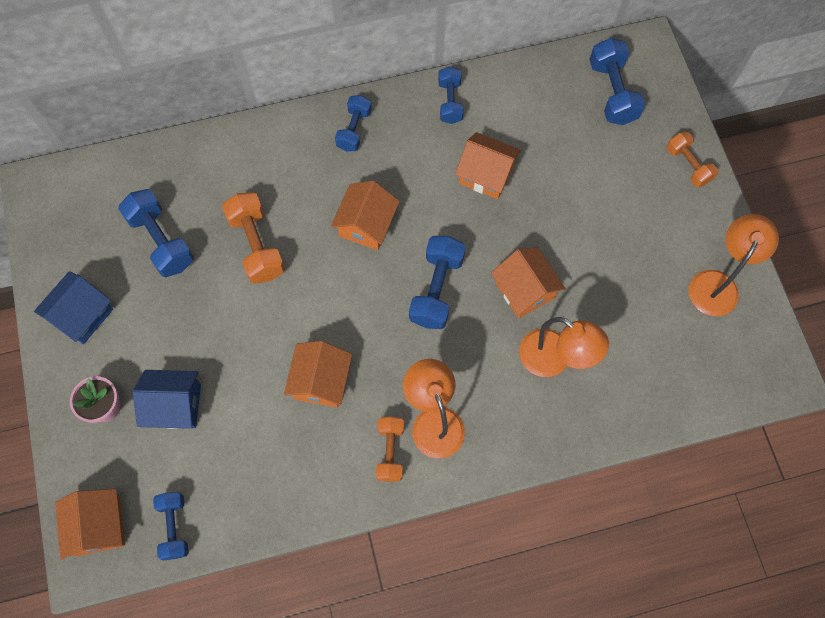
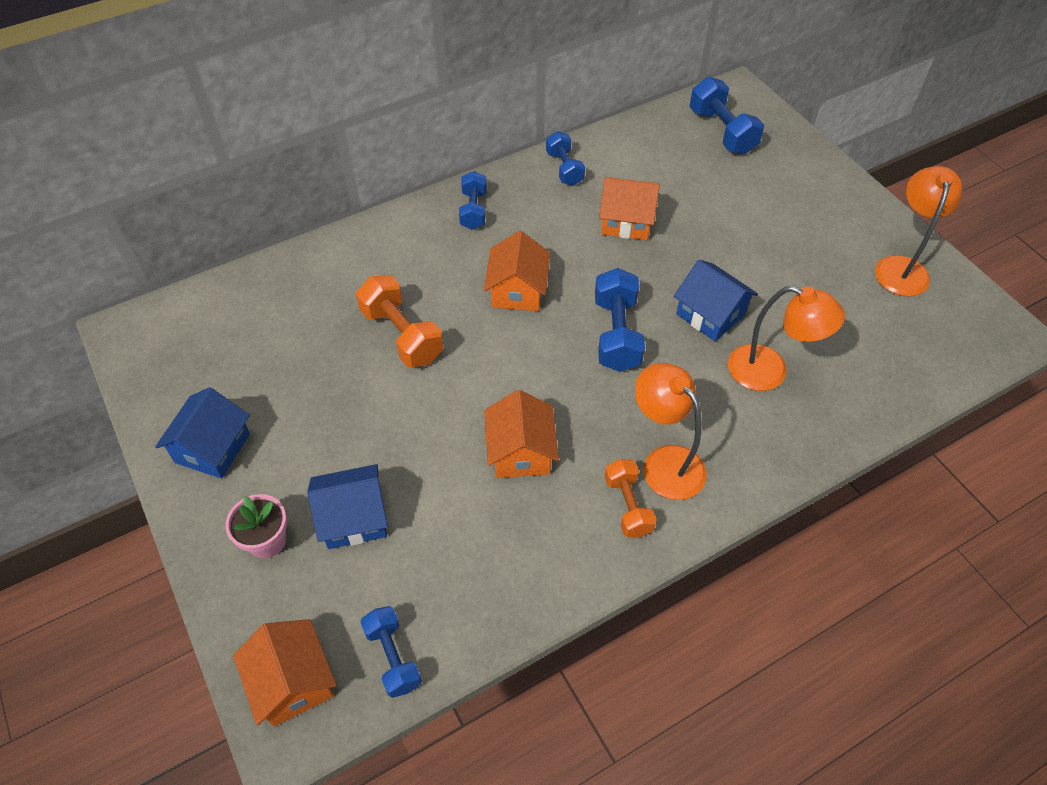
camera: 15 degrees left, 15 degrees down
(161, 241) = (290, 353): blue dumbbell -> none
(524, 290) = (710, 314): orange house -> blue house
(688, 165) = (822, 175): orange dumbbell -> none

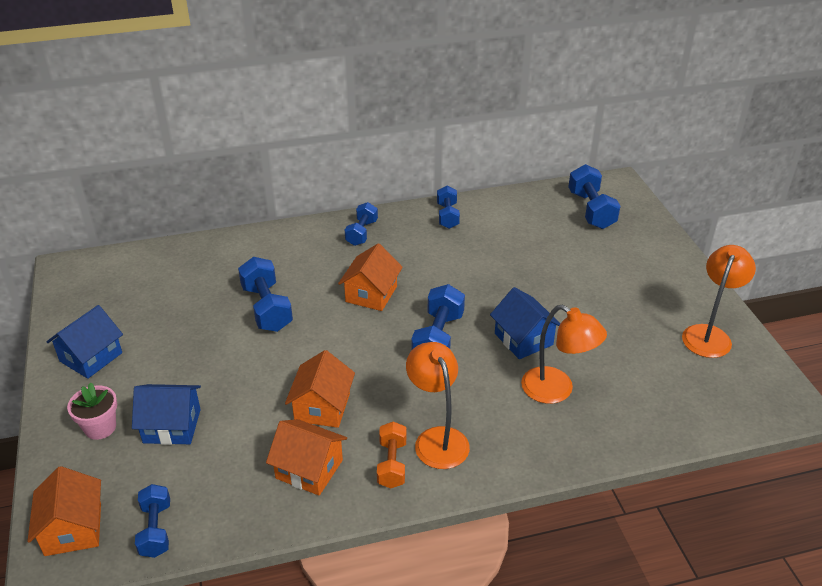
camera: 15 degrees right, 15 degrees down
(402, 335) = (267, 308): orange dumbbell -> blue dumbbell
(626, 222) = (482, 261): orange house -> orange house (309, 469)

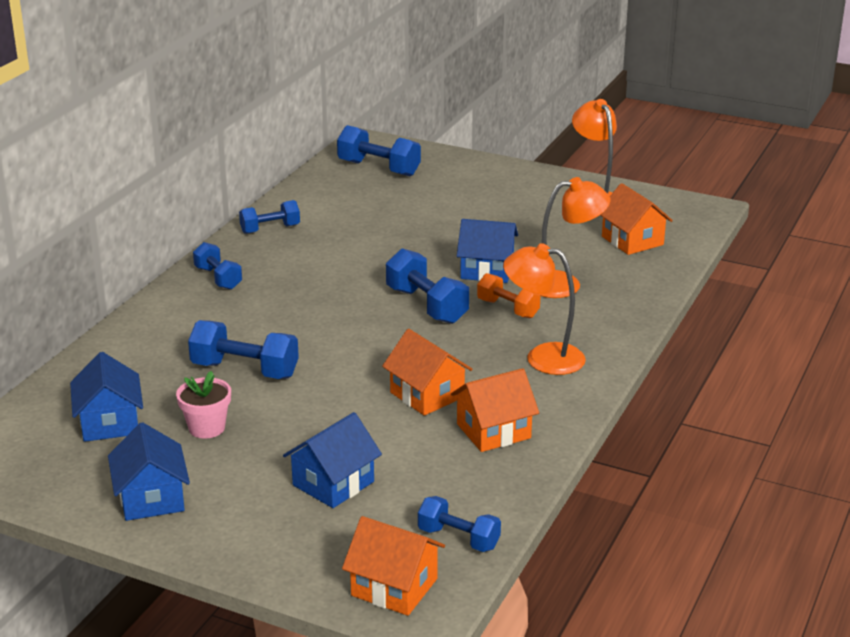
camera: 50 degrees left, 10 degrees down
(100, 427) = (272, 527): pink flower pot -> pink flower pot (207, 428)
(156, 292) = (109, 422): none -> blue house
(371, 294) = (315, 310): orange house -> orange house (632, 240)
(392, 464) = (542, 389): orange dumbbell -> orange dumbbell (508, 308)
(447, 216) = (270, 229): blue dumbbell -> blue dumbbell turned 60 degrees counterclockwise

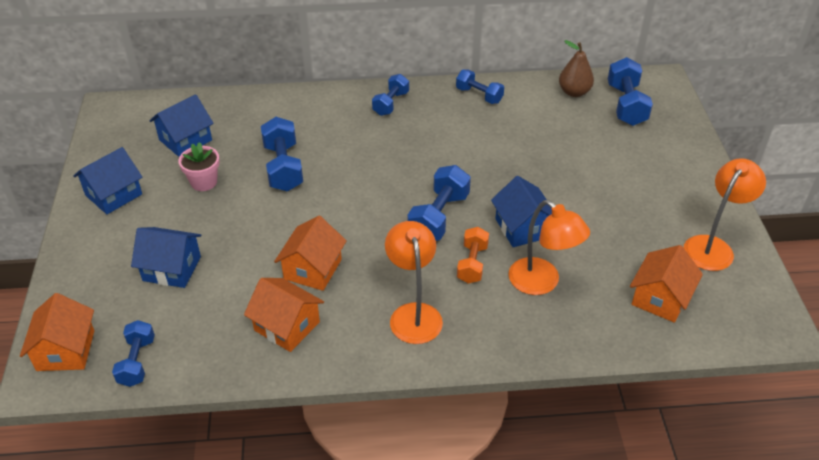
camera: 60 degrees right, 15 degrees up
(329, 184) = (574, 92): none -> brown pear

